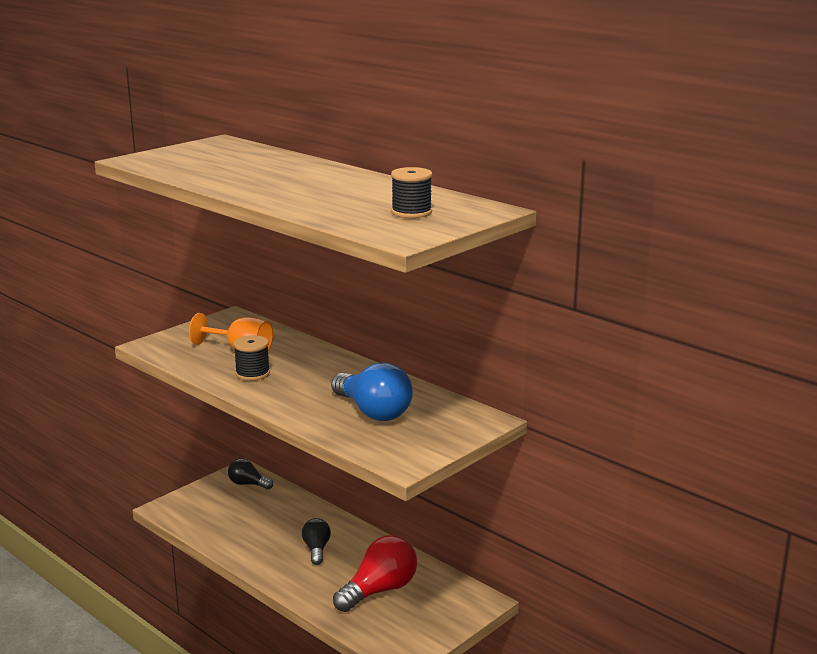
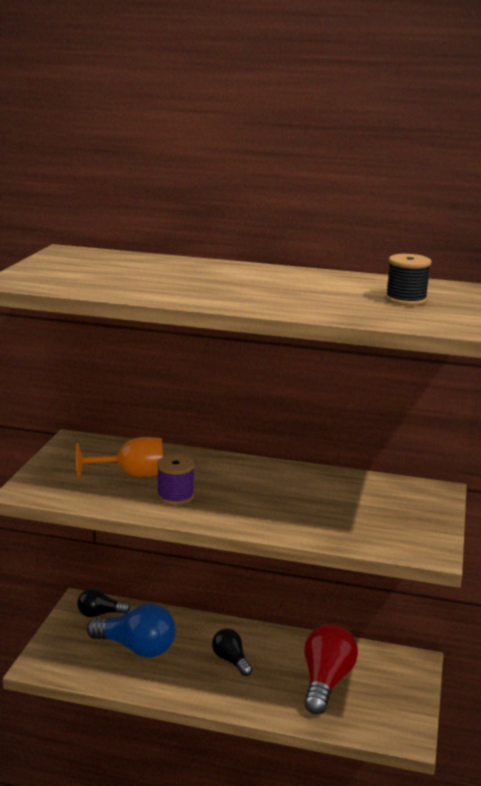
camera: 30 degrees left, 0 degrees up
(252, 373) = (175, 496): black spool -> purple spool
(373, 412) = (337, 507): blue light bulb -> blue light bulb (136, 648)

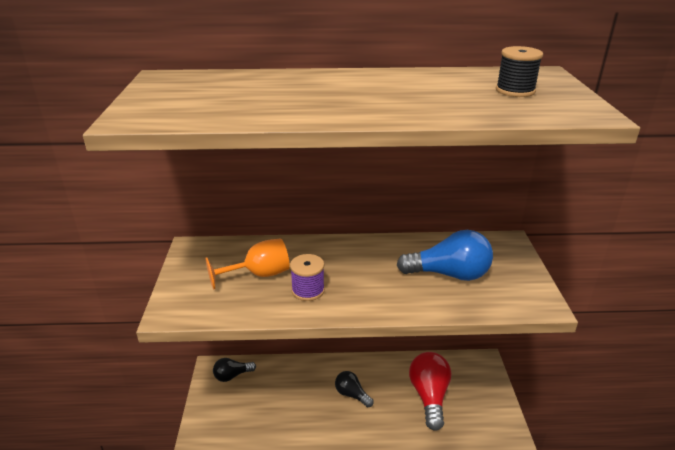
camera: 15 degrees left, 10 degrees up
(136, 648) = (274, 401): blue light bulb -> blue light bulb (449, 274)

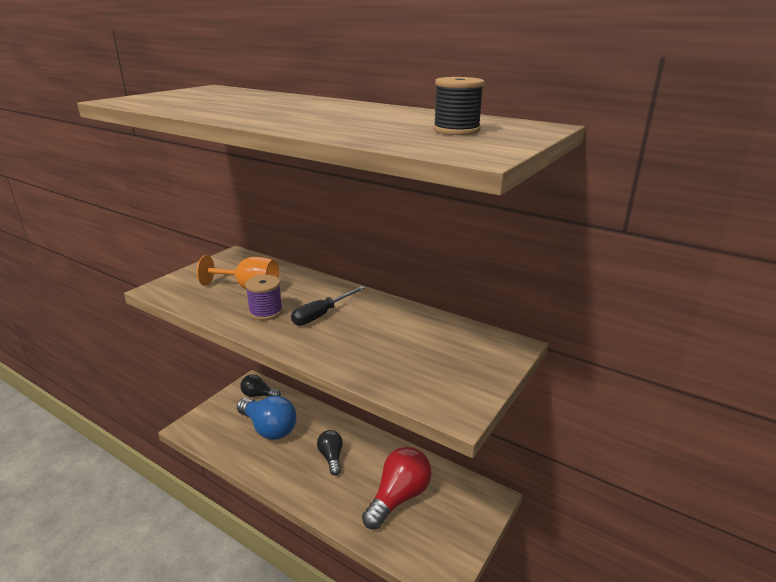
camera: 35 degrees right, 5 degrees down
(356, 273) = (321, 315): none -> black screwdriver
(449, 274) = (402, 348): blue light bulb -> blue light bulb (269, 428)

